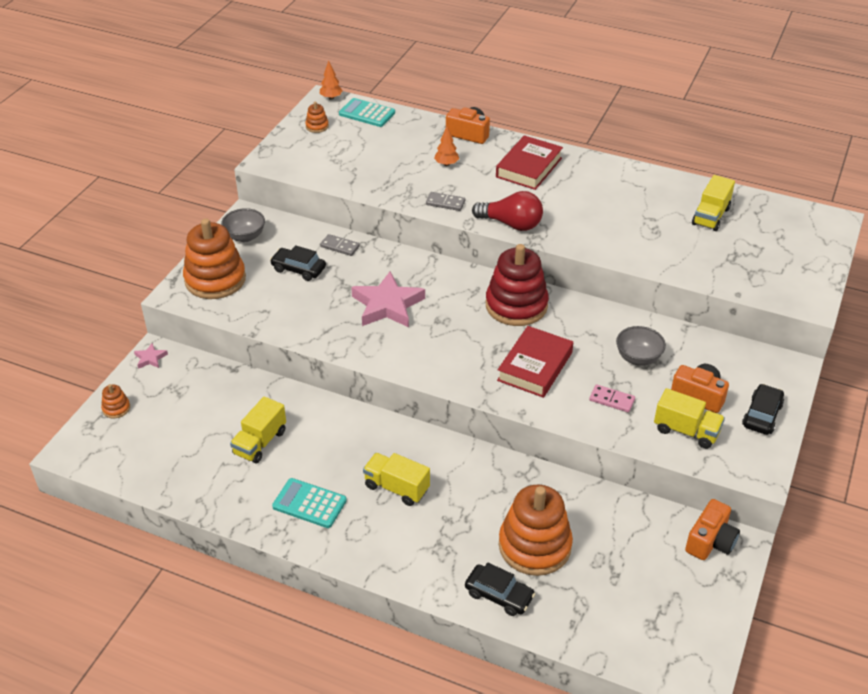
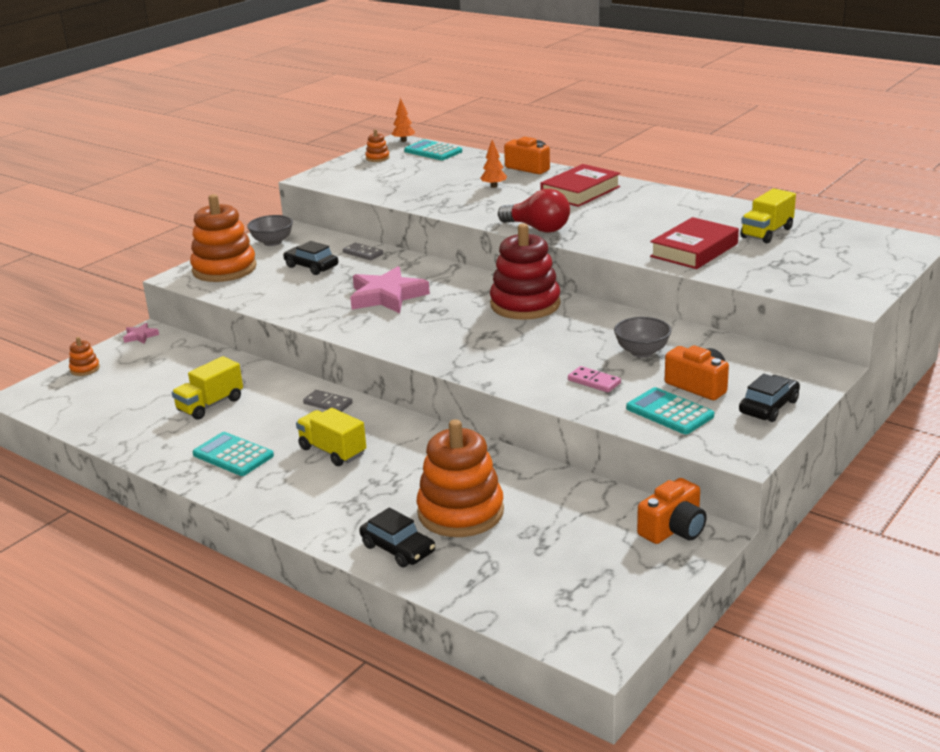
camera: 15 degrees right, 15 degrees down
(445, 203) = (476, 211): grey domino -> grey domino (328, 403)
(535, 366) = (520, 350): red book -> red book (694, 250)
(686, 431) = (669, 412): yellow truck -> turquoise calculator

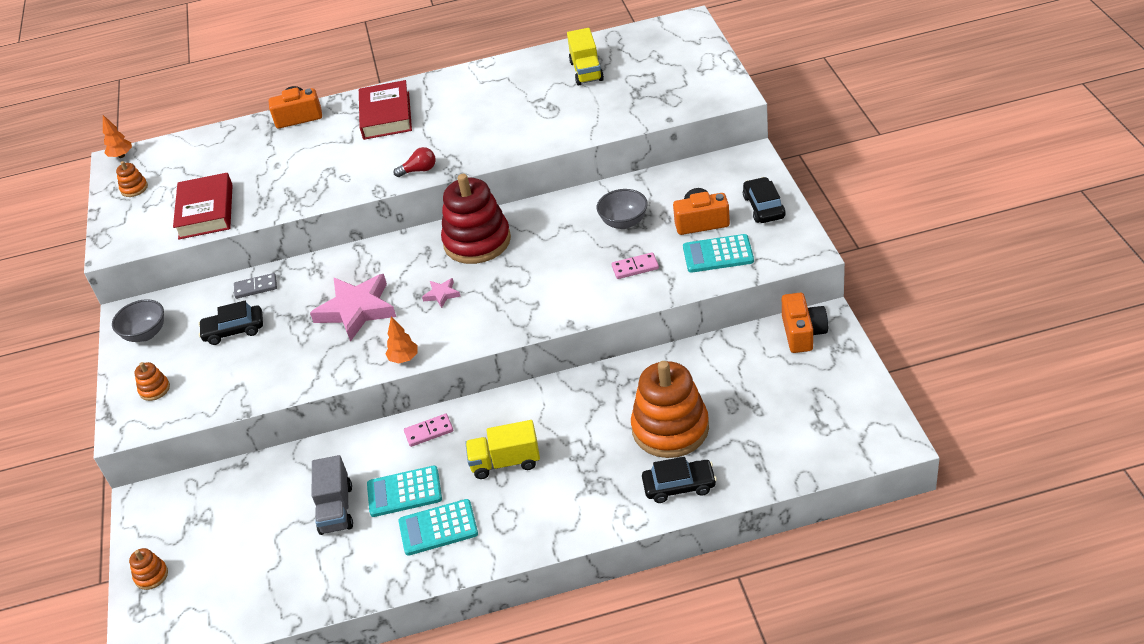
camera: 45 degrees left, 15 degrees up
(140, 336) = (141, 509): pink star -> pink star (442, 294)
(210, 405) = (336, 509): yellow truck -> grey truck
(224, 269) = (154, 389): orange stacking toy -> orange stacking toy, size x0.42
(328, 403) = (429, 431): grey domino -> pink domino
(433, 151) = (175, 151): turquoise calculator -> turquoise calculator (404, 492)
(494, 186) = (304, 153): orange tree -> orange tree (404, 359)
(538, 228) = (419, 170): red light bulb -> red light bulb, size x0.55
(694, 250) = (566, 117): red book -> red book (206, 211)

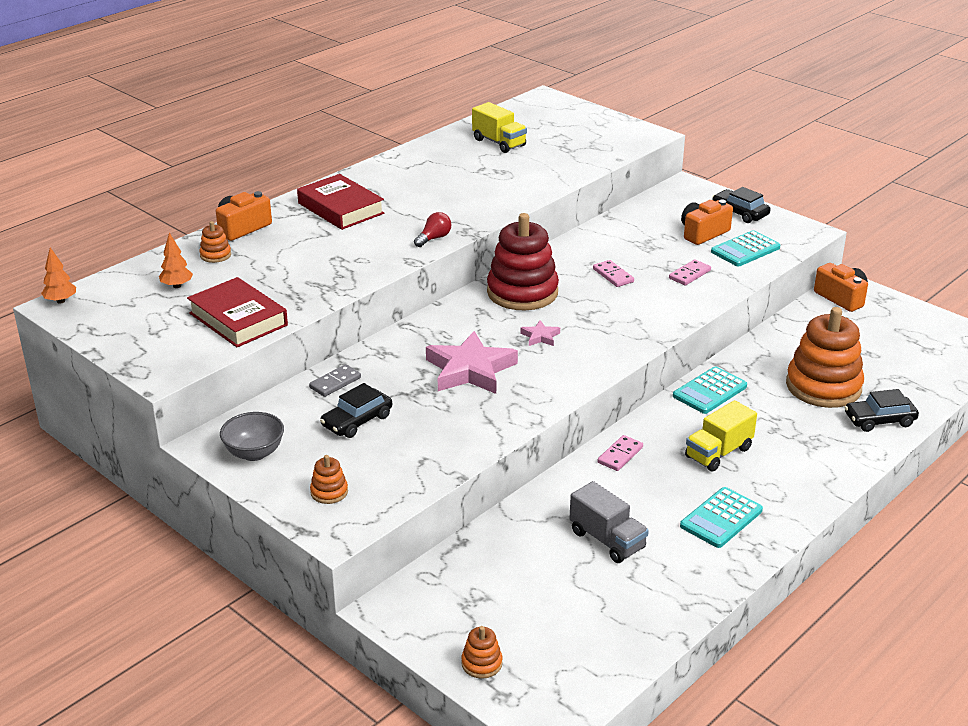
camera: 40 degrees left, 10 degrees down
(134, 188) = (118, 322): orange stacking toy -> orange stacking toy (215, 255)
(404, 359) = (567, 390): orange tree -> orange tree (177, 286)
(404, 492) = (655, 505): turquoise calculator -> turquoise calculator (709, 391)
(569, 247) = (613, 275): none -> pink domino
(624, 222) = (638, 248): grey bowl -> none
(679, 486) = (879, 420): black car -> black car turned 150 degrees counterclockwise

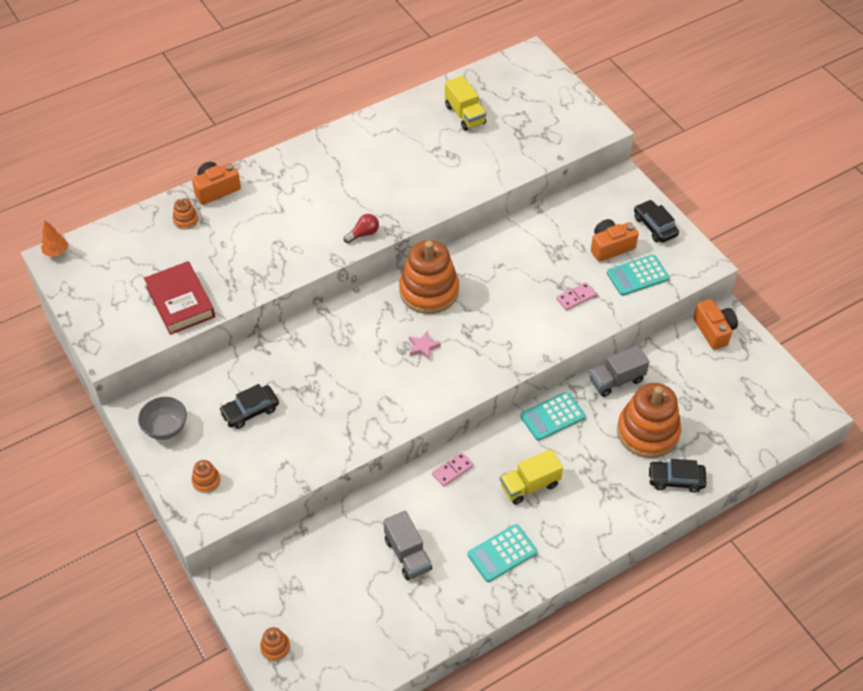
camera: 15 degrees right, 20 degrees up
(177, 286) = (146, 252): orange tree -> none
(335, 383) = (247, 365): grey domino -> none
(340, 208) = (302, 179): red book -> none
(470, 370) = (354, 373): pink star -> none
(522, 292) = (429, 291): red stacking toy -> orange stacking toy
(613, 275) = (511, 285): pink domino -> none
(762, 351) = (616, 380): none -> grey truck

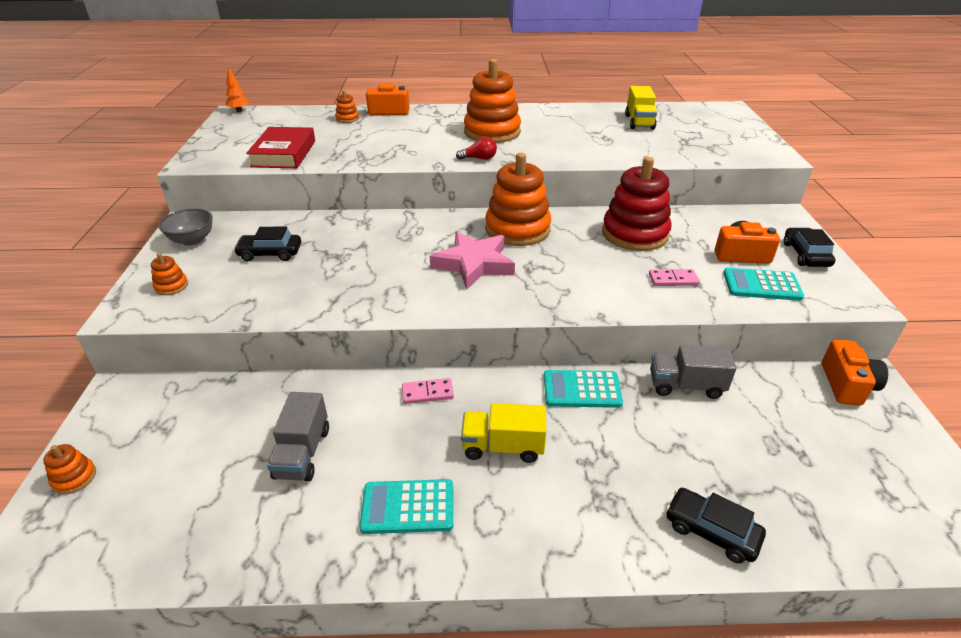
camera: 30 degrees right, 15 degrees down
(423, 347) = (474, 264): pink star -> pink star, size x2.23
(523, 256) = (635, 234): none -> red stacking toy
(647, 432) = (698, 455): orange stacking toy -> orange stacking toy (492, 132)

